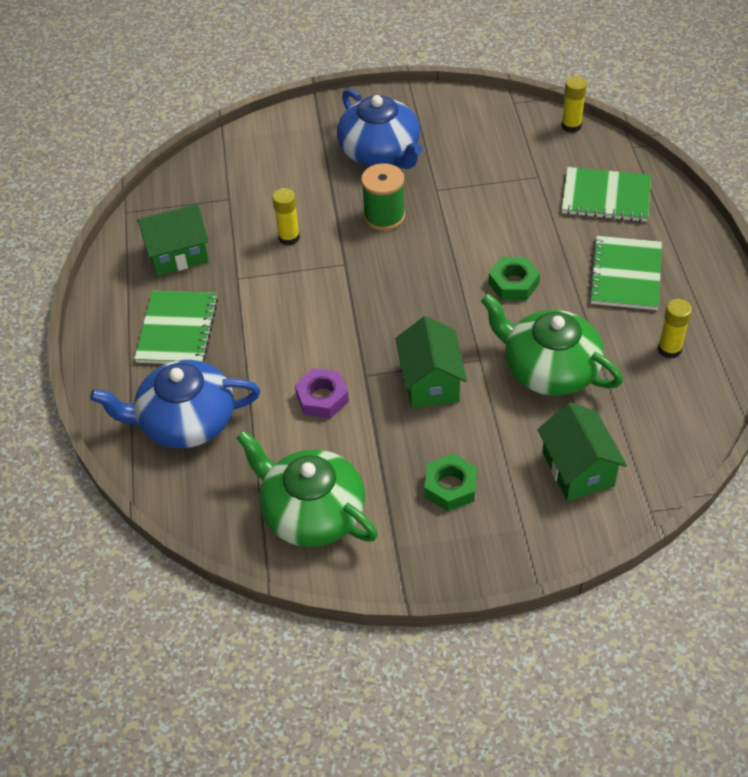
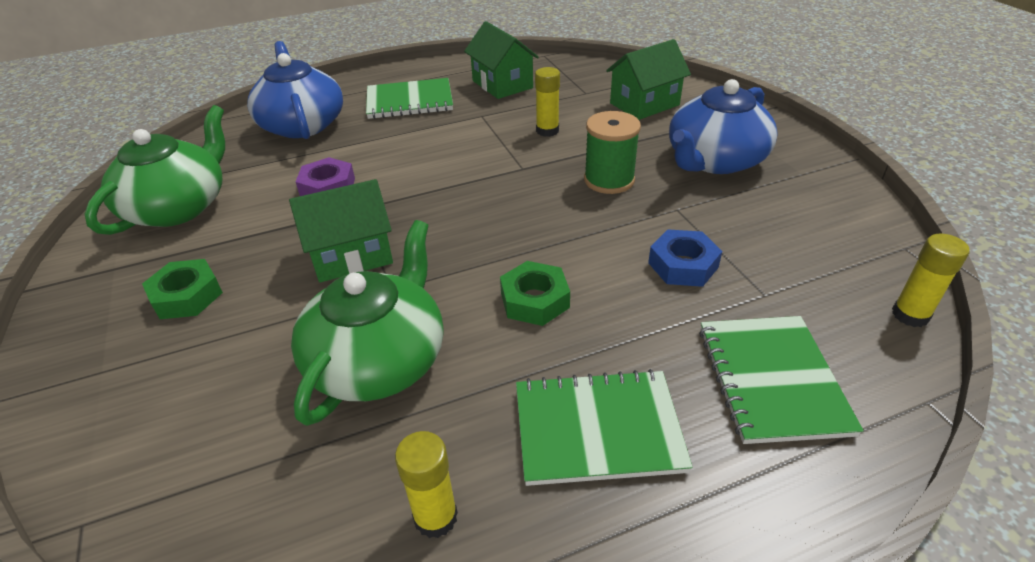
camera: 75 degrees right, 10 degrees down
(499, 204) = (683, 265): none -> blue nut
(578, 469) = (187, 417): green house -> green house (644, 104)

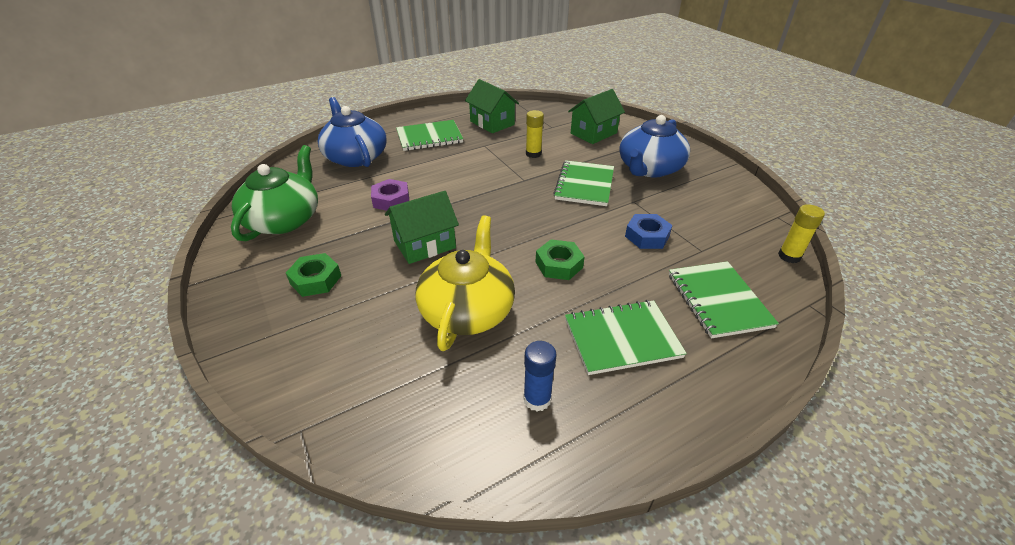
camera: 10 degrees left, 0 degrees up
(379, 359) = (467, 309): green teapot -> yellow teapot
(435, 517) = (537, 399): yellow glue stick -> blue glue stick
(609, 180) = (584, 185): green spool -> green notebook

